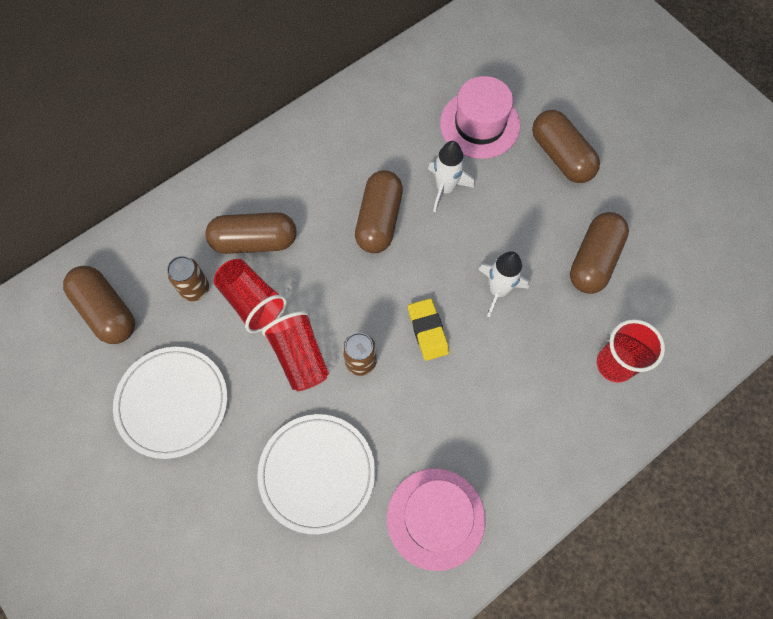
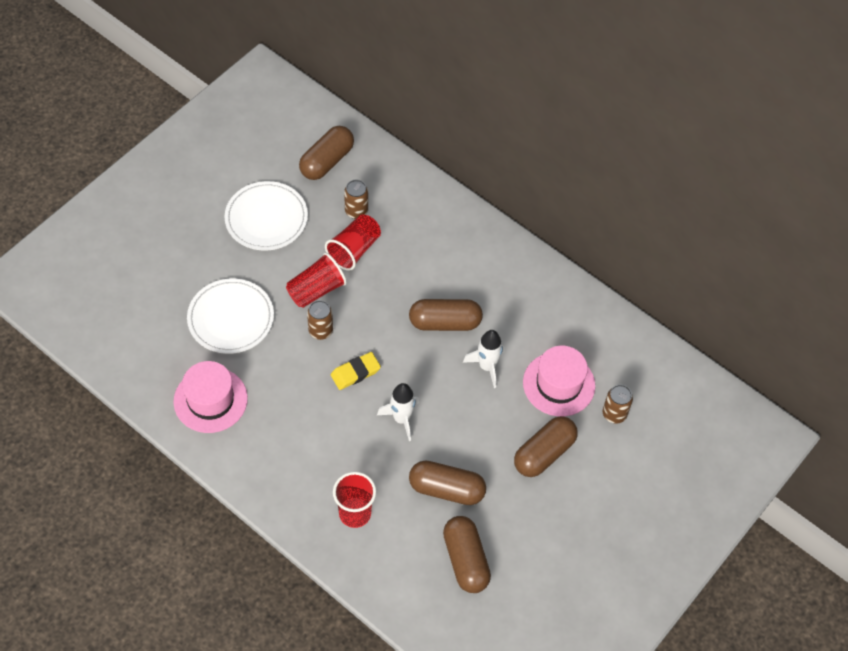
camera: 75 degrees right, 10 degrees down
(254, 241) = (405, 240): brown capsule -> brown capsule (465, 560)
(523, 83) = (614, 414): none -> brown can

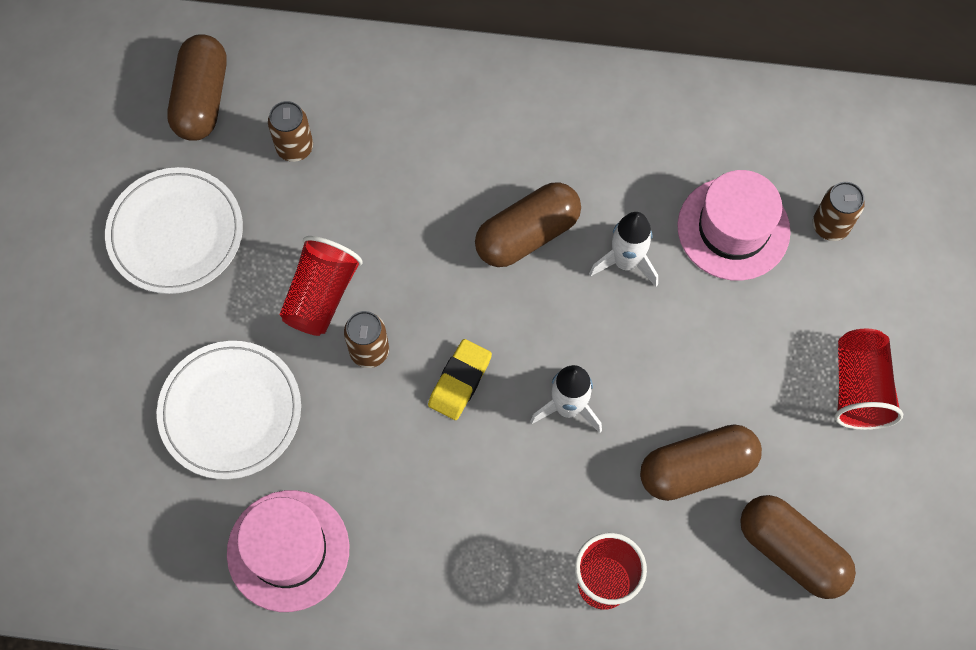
camera: 30 degrees left, 10 degrees up
(354, 250) = (332, 205): red cup -> red cup (858, 388)
(544, 453) = (783, 336): brown capsule -> none

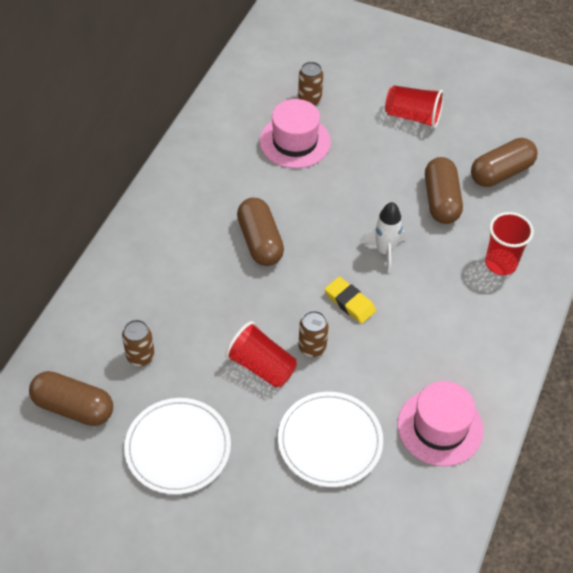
camera: 75 degrees left, 15 degrees down
(626, 262) = (298, 197): white rocket -> none

